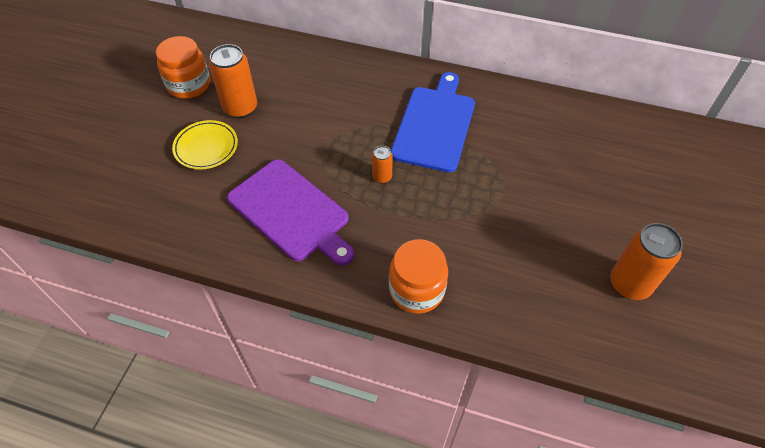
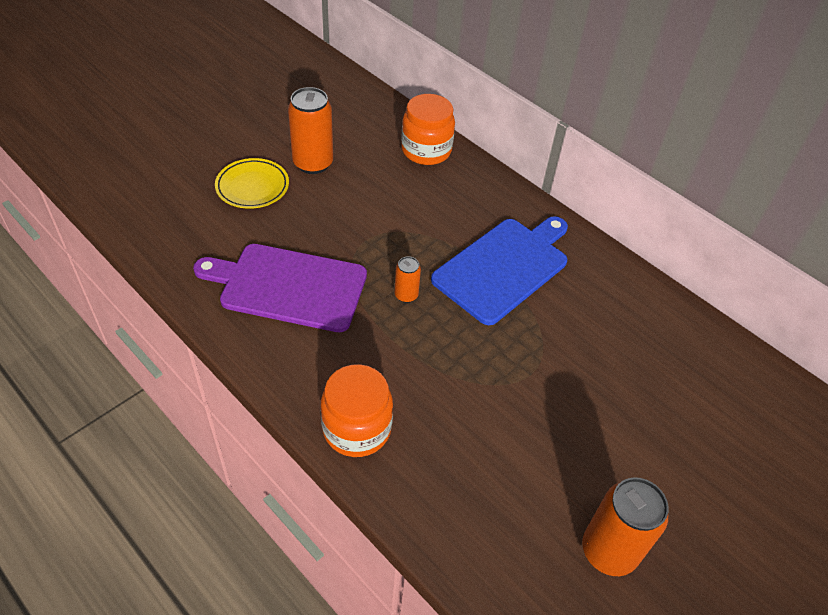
camera: 25 degrees right, 5 degrees down
(189, 85) = (280, 120): orange jar -> orange jar (426, 150)
(291, 212) = (288, 287): purple cutting board -> purple cutting board turned 120 degrees clockwise

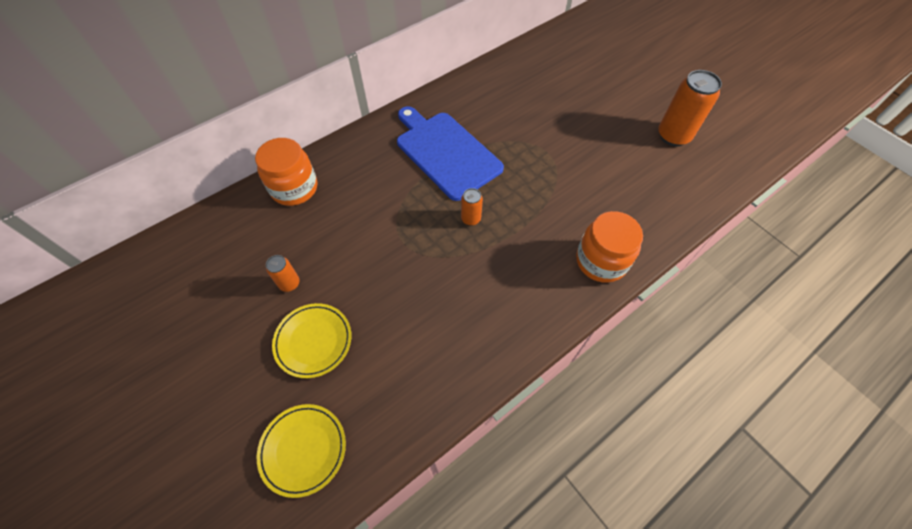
camera: 80 degrees left, 10 degrees up
(154, 194) = (303, 450): none -> yellow plate
(288, 287) = (455, 308): purple cutting board -> none
(313, 163) = (289, 283): orange can -> orange can, size x0.52

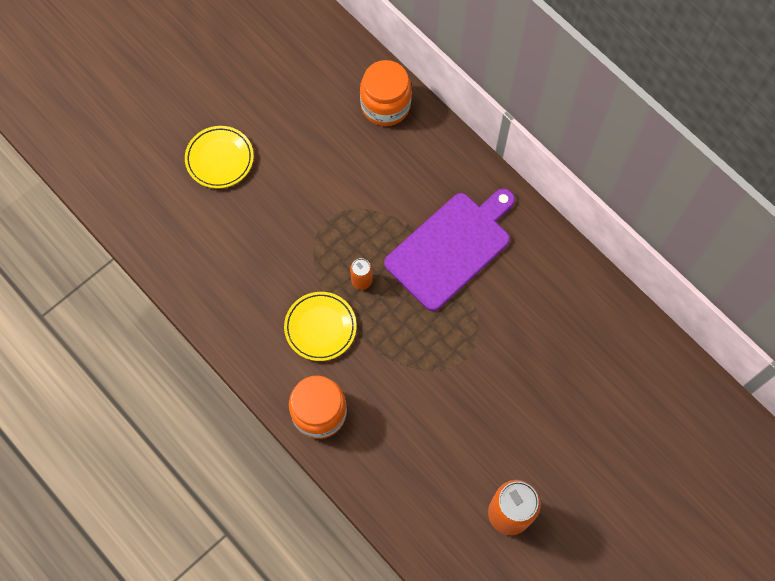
camera: 85 degrees right, 10 degrees up
(289, 283) = (275, 126): orange can -> none
(303, 450) = (129, 171): yellow plate -> yellow plate (320, 327)
(445, 152) = (451, 247): blue cutting board -> purple cutting board

